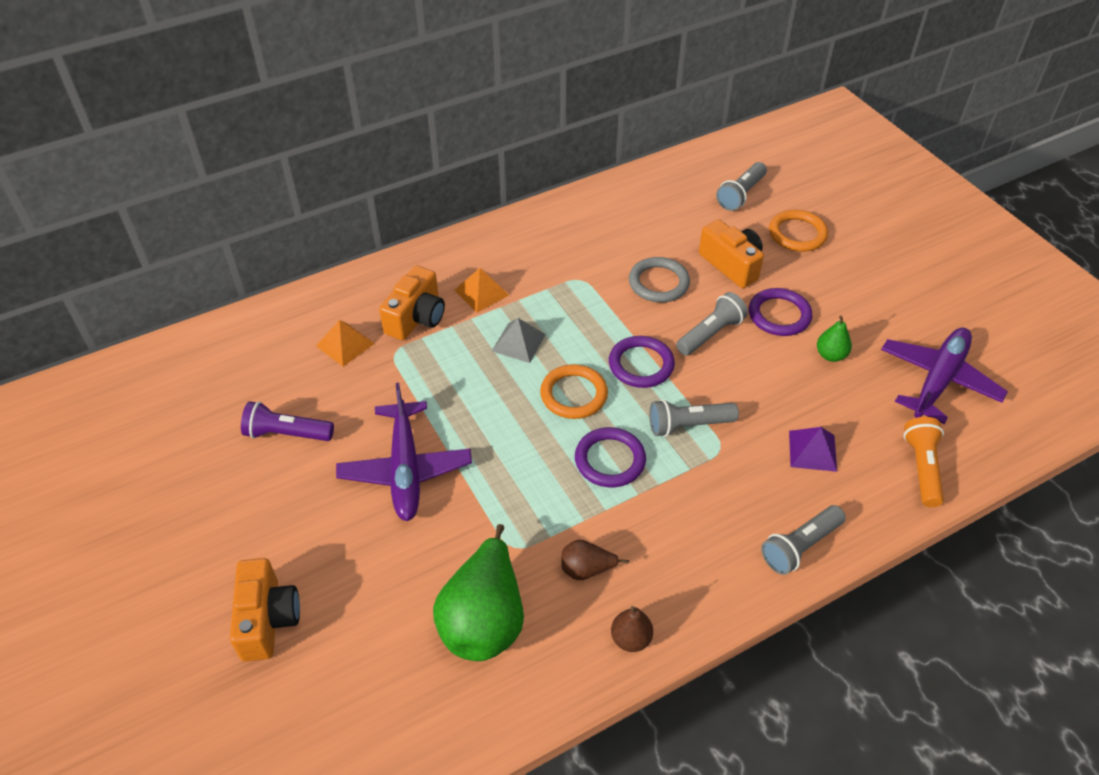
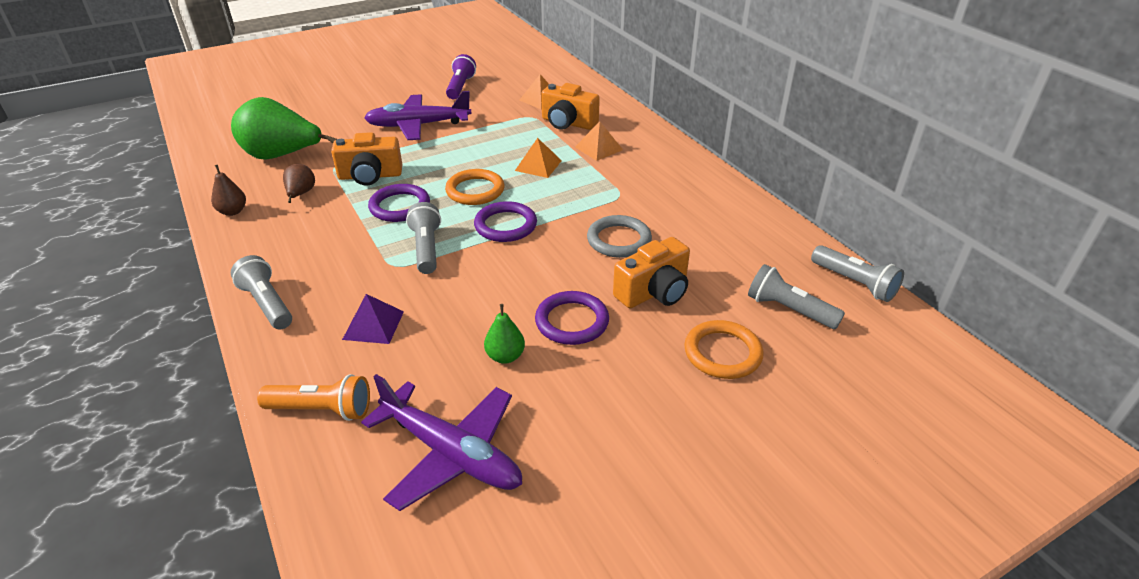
camera: 90 degrees right, 10 degrees down
(268, 619) = (321, 92): orange camera -> orange camera (370, 176)
(518, 342) = (538, 165): grey pyramid -> orange pyramid
(710, 334) = (544, 269): grey flashlight -> grey flashlight (854, 283)

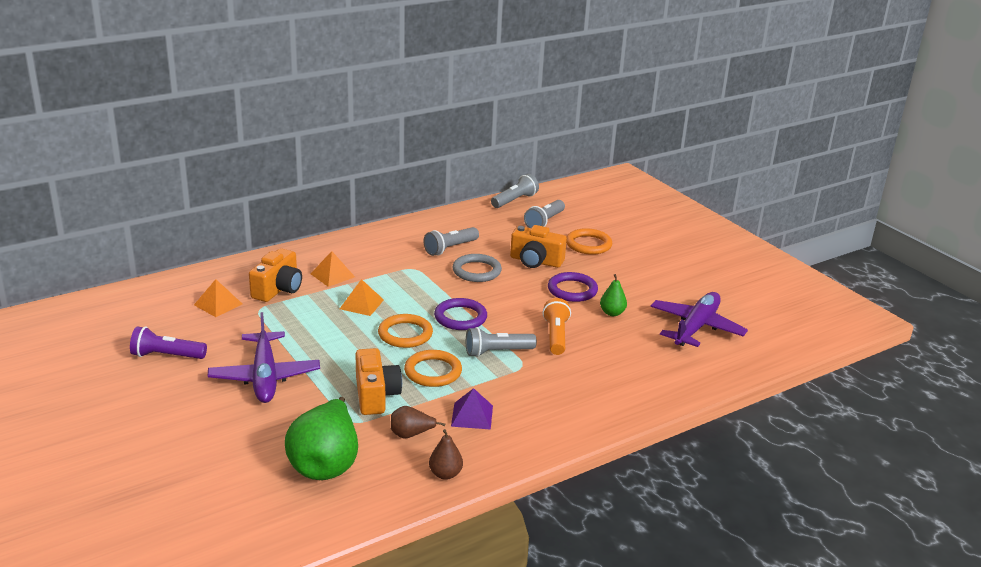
camera: 95 degrees left, 10 degrees down
(267, 304) = (583, 421): grey flashlight -> grey flashlight (450, 248)
(322, 410) = (681, 376): orange flashlight -> orange flashlight (556, 336)
(373, 325) = (595, 367): purple pyramid -> purple pyramid (472, 415)
(400, 206) = (433, 372): purple ring -> orange ring
(654, 292) = (535, 261): orange camera -> orange camera turned 150 degrees clockwise

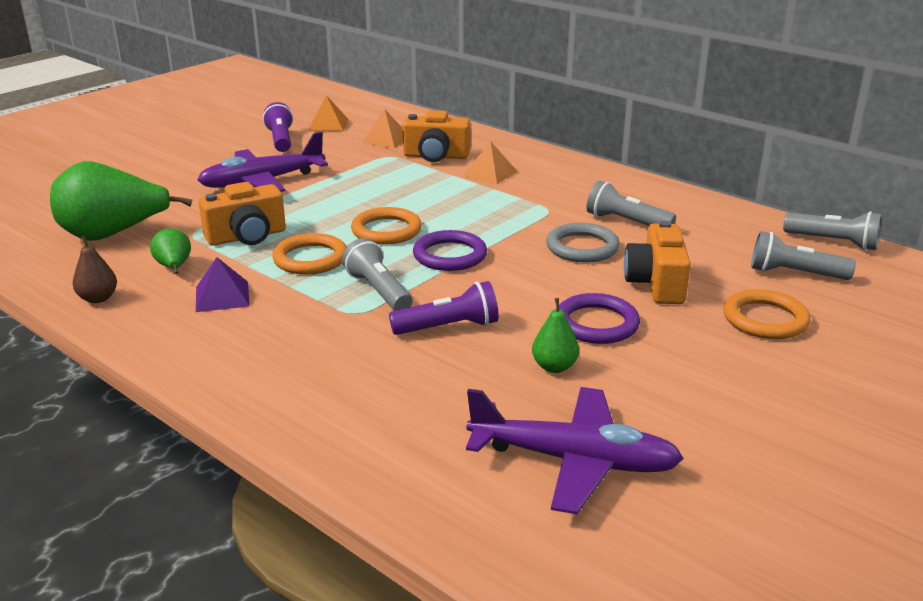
camera: 75 degrees right, 0 degrees up
(361, 304) = (437, 197): orange pyramid -> orange pyramid (328, 124)
(411, 434) = (174, 267): brown pear -> green pear
(556, 336) = (449, 327): orange flashlight -> purple flashlight

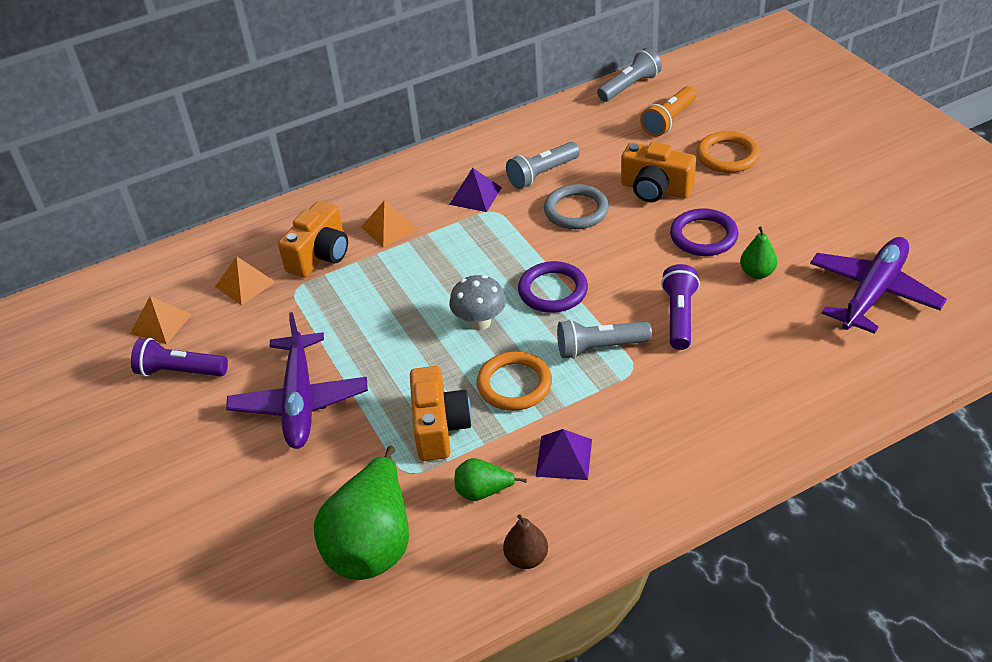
camera: 65 degrees left, 15 degrees up
(386, 230) = (480, 322): orange ring -> grey mushroom
(564, 198) = (475, 196): none -> purple pyramid
(794, 274) = (669, 121): grey flashlight -> orange flashlight

